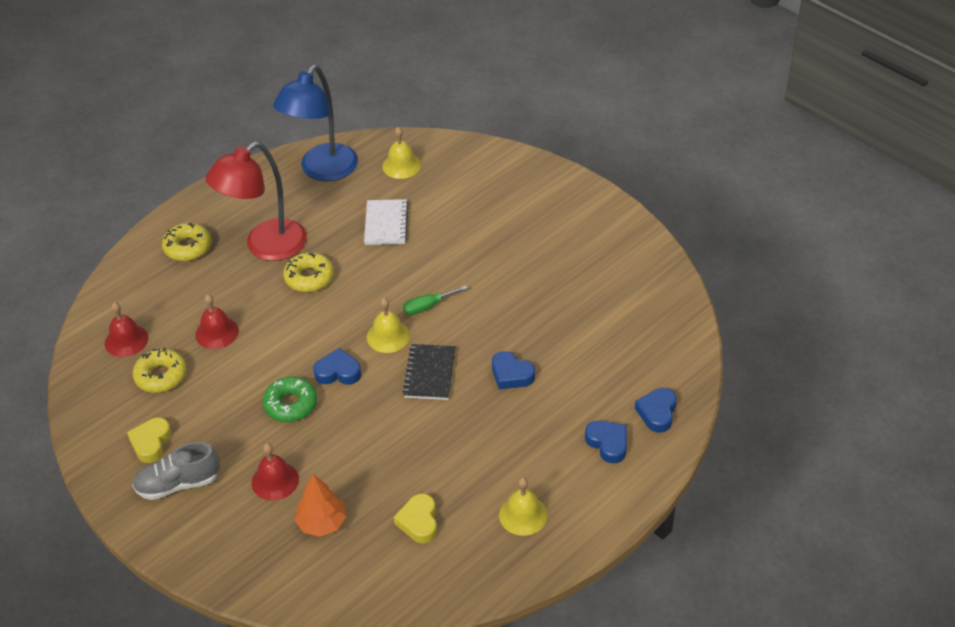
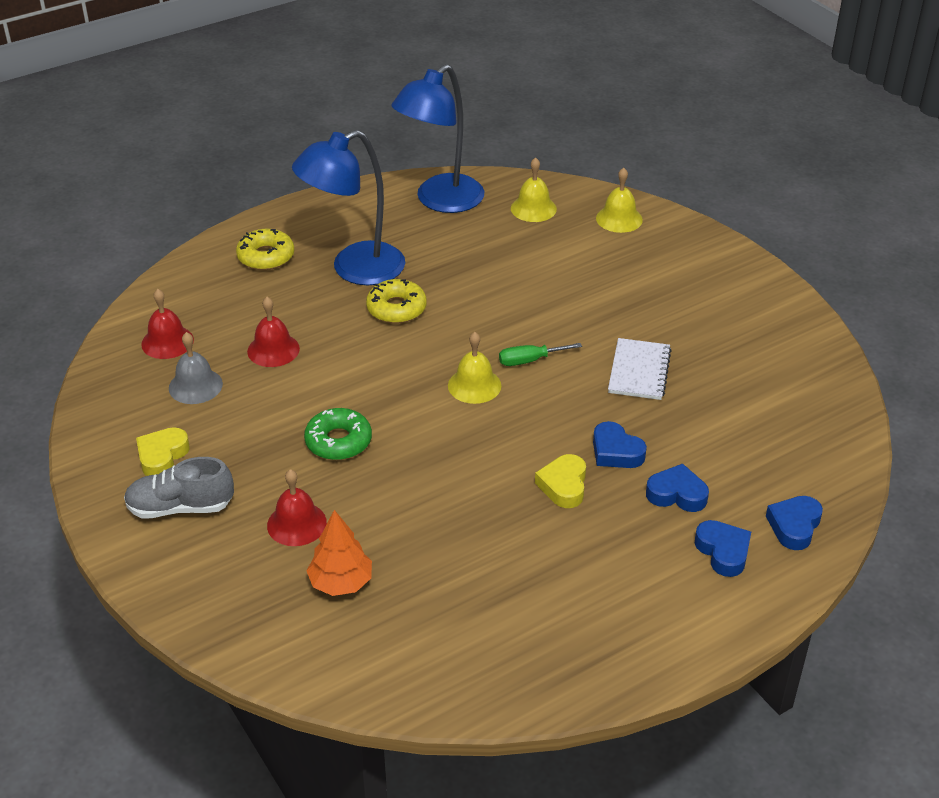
camera: 10 degrees right, 5 degrees down
(161, 376) = (195, 386): yellow donut -> grey bell
(265, 247) = (354, 269): red lamp -> blue lamp
(338, 372) = (404, 415): blue heart -> blue heart (677, 494)
(386, 224) = (501, 266): white notebook -> white notebook (639, 371)
(419, 522) = (462, 603): yellow heart -> yellow heart (563, 485)
(430, 373) = (515, 434): black notebook -> none
(523, 515) = (596, 618): yellow bell -> yellow bell (619, 219)

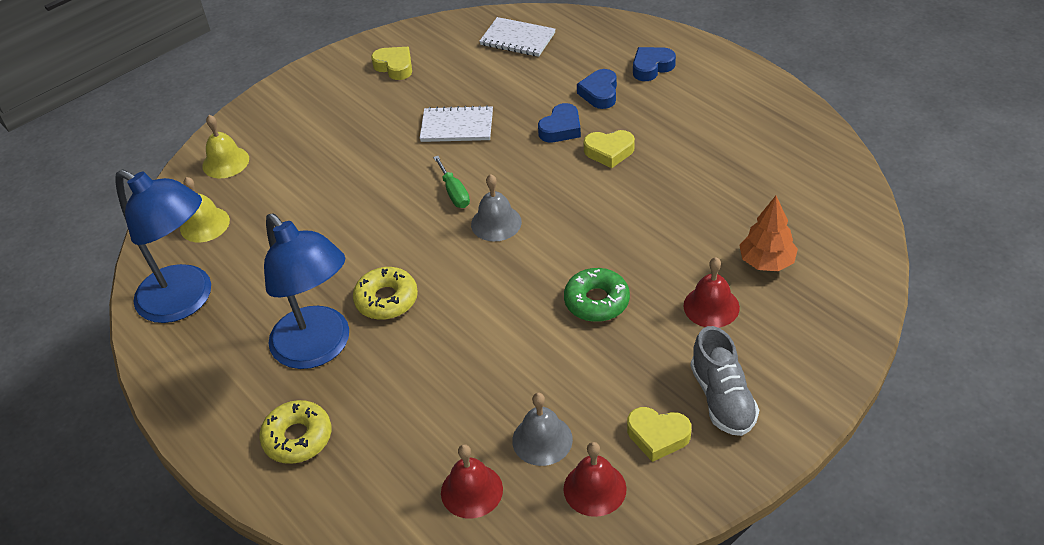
camera: 95 degrees left, 5 degrees up
(273, 350) = (469, 386): red bell -> red bell (594, 488)
(474, 385) = (496, 223): yellow bell -> grey bell
(759, 332) = (395, 67): none -> yellow heart
(794, 526) = (614, 38): blue heart -> none
(803, 436) = (517, 39): none -> white notebook

